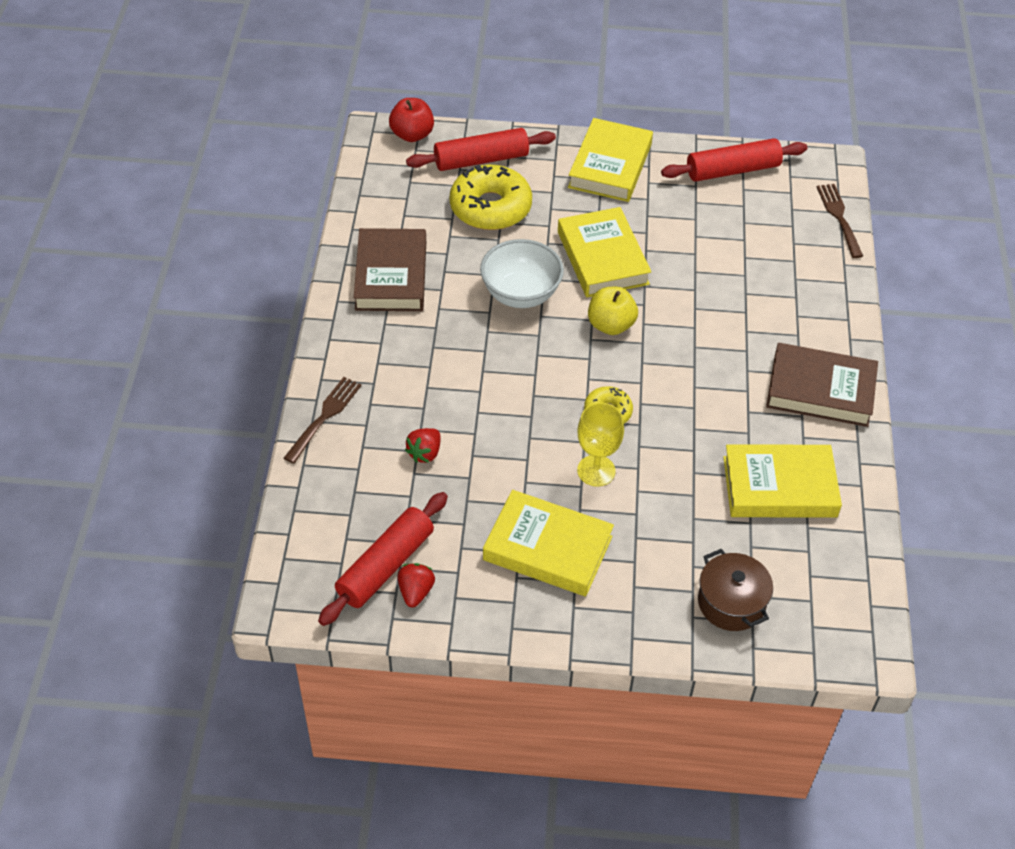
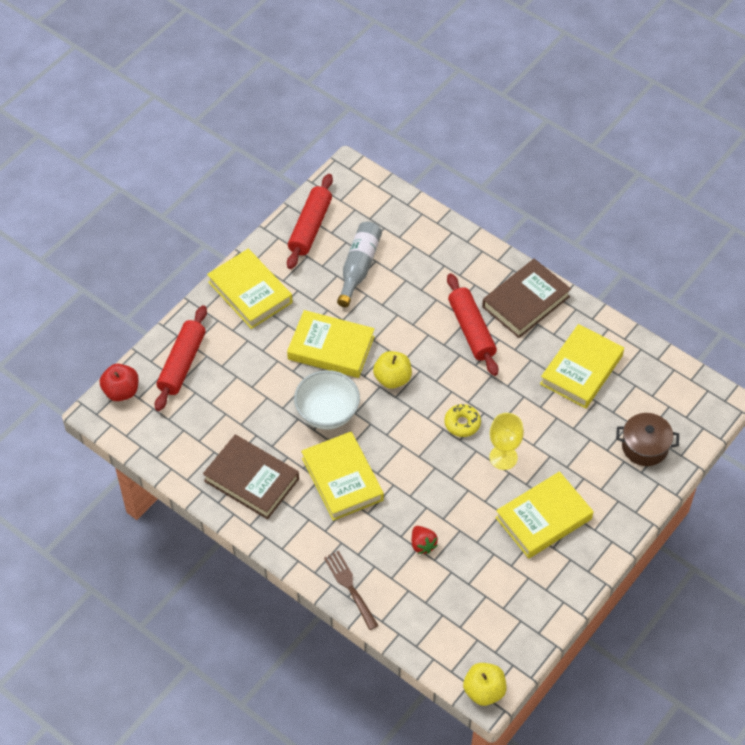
camera: 55 degrees left, 5 degrees up
(279, 601) = (484, 691): none -> yellow apple
(386, 566) = (497, 615): red rolling pin -> red rolling pin (471, 330)
(415, 592) = (527, 609): red strawberry -> none
(451, 345) = (342, 479): none -> yellow book
(490, 207) = (233, 384): yellow donut -> none
(722, 230) = (358, 267): none -> grey bottle
(839, 217) = (397, 199): brown fork -> none

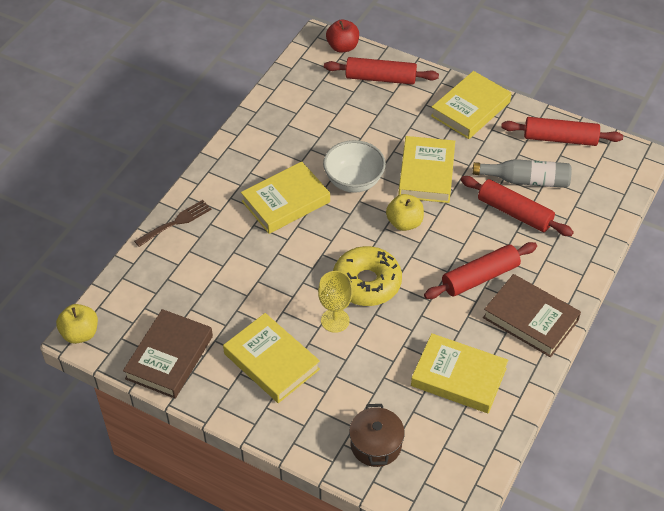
camera: 80 degrees right, 5 degrees down
(251, 480) = (273, 141): brown book -> brown book (169, 357)
(398, 286) = (514, 212): none -> red rolling pin
(422, 544) = (227, 269): red strawberry -> none
(462, 423) = (366, 283): yellow donut -> yellow donut, size x1.89

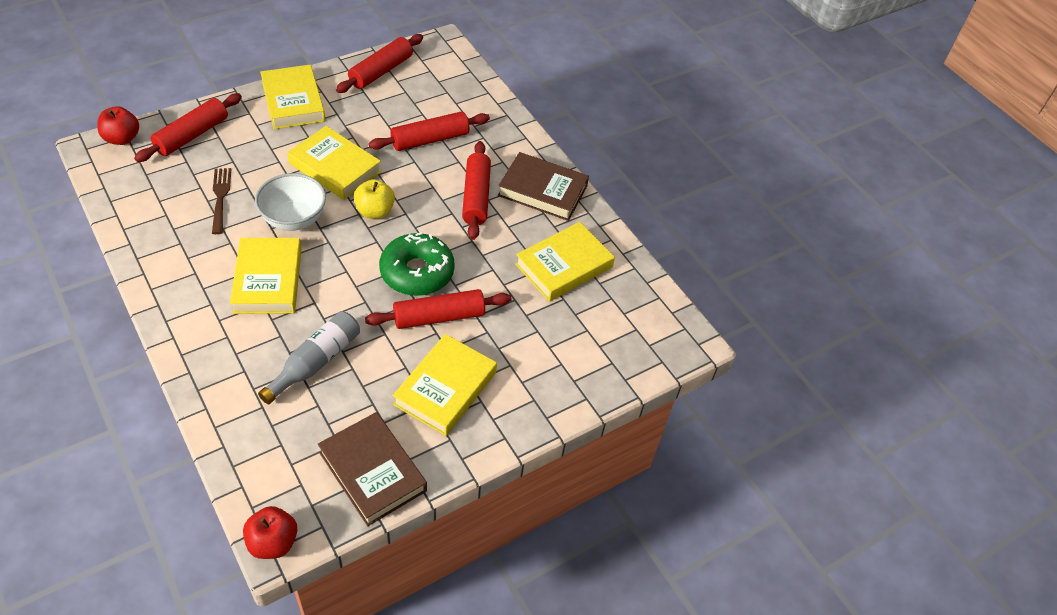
camera: 65 degrees left, 0 degrees up
(80, 333) = (273, 542): yellow apple -> red apple
(176, 222) = (206, 381): brown fork -> brown fork (220, 197)
(271, 361) = (445, 388): yellow book -> yellow book turned 45 degrees counterclockwise
(335, 320) = (439, 316): yellow goblet -> red rolling pin
(366, 283) = (417, 272): yellow donut -> green donut
(376, 445) = (591, 358): brown pot -> none
(526, 180) = (403, 114): grey bottle -> grey bottle (315, 362)
(530, 319) = (542, 191): brown book -> brown book turned 45 degrees clockwise

